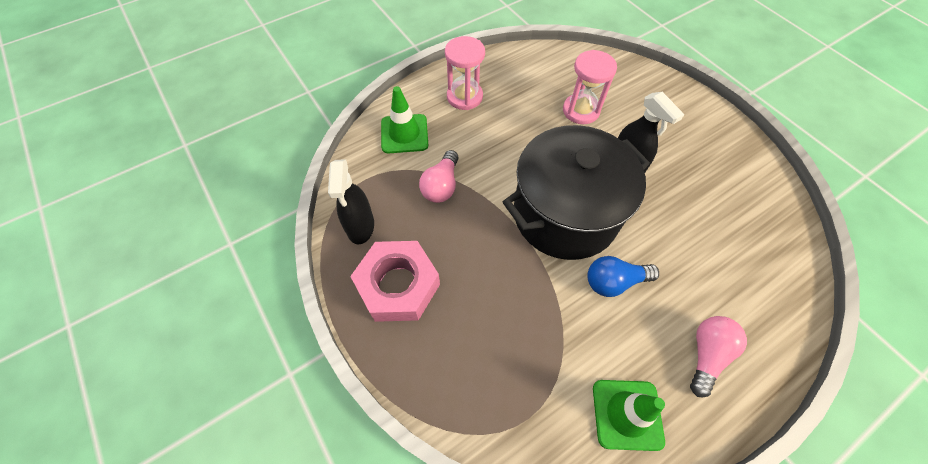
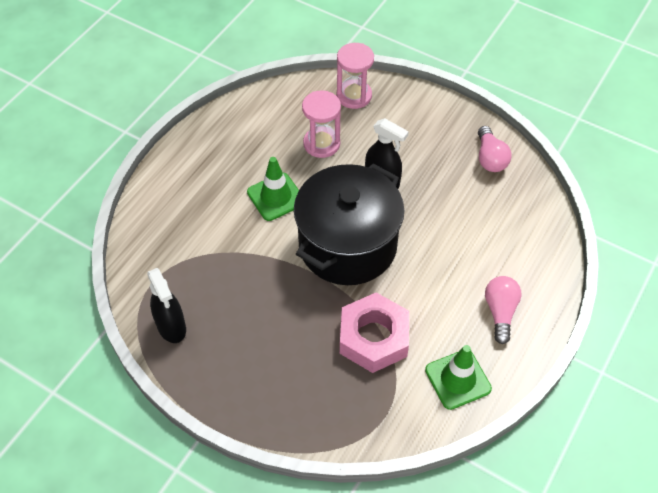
camera: 25 degrees left, 5 degrees down
(398, 285) = (232, 361): pink nut -> pink nut (373, 337)
(404, 134) = (166, 227): green traffic cone -> green traffic cone (276, 197)
(441, 185) = (226, 262): pink light bulb -> pink light bulb (490, 158)
(464, 97) = (206, 169): pink hourglass -> pink hourglass (354, 96)
(614, 282) = (410, 285): blue light bulb -> none

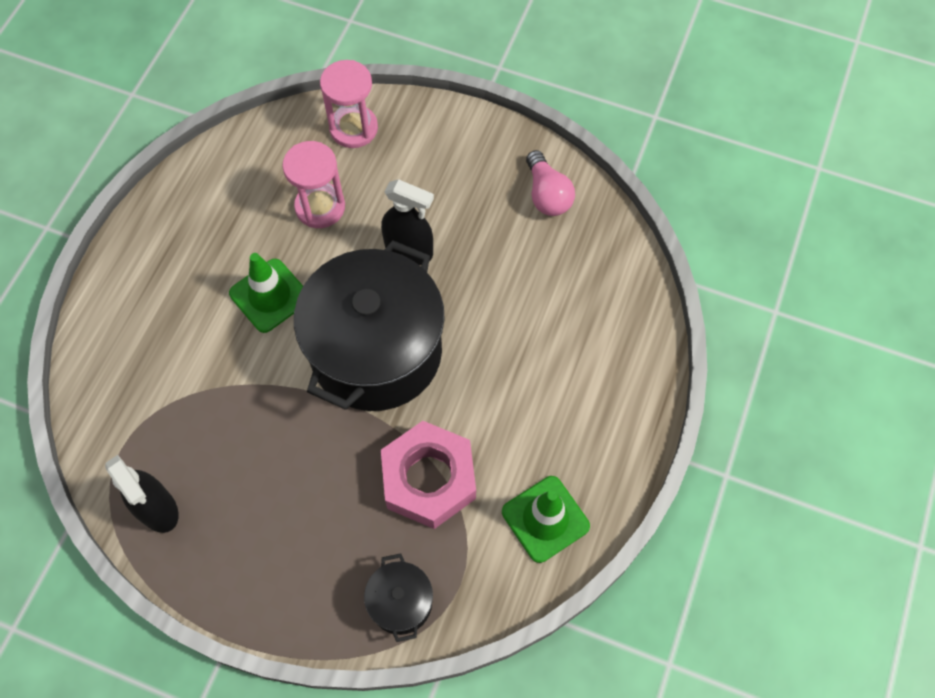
camera: 10 degrees left, 10 degrees up
(339, 420) = (400, 603): none -> black pot
(500, 312) = (587, 415): pink light bulb -> none

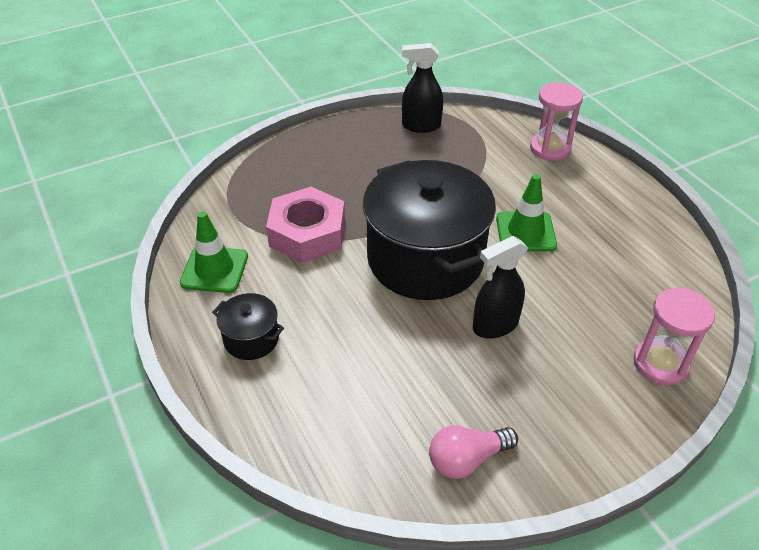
camera: 130 degrees right, 20 degrees down
(320, 207) = (586, 297): pink hourglass -> pink hourglass (550, 148)
(400, 603) = (254, 182): black pot -> black pot (251, 339)
(547, 194) = (467, 459): pink light bulb -> pink light bulb turned 45 degrees counterclockwise

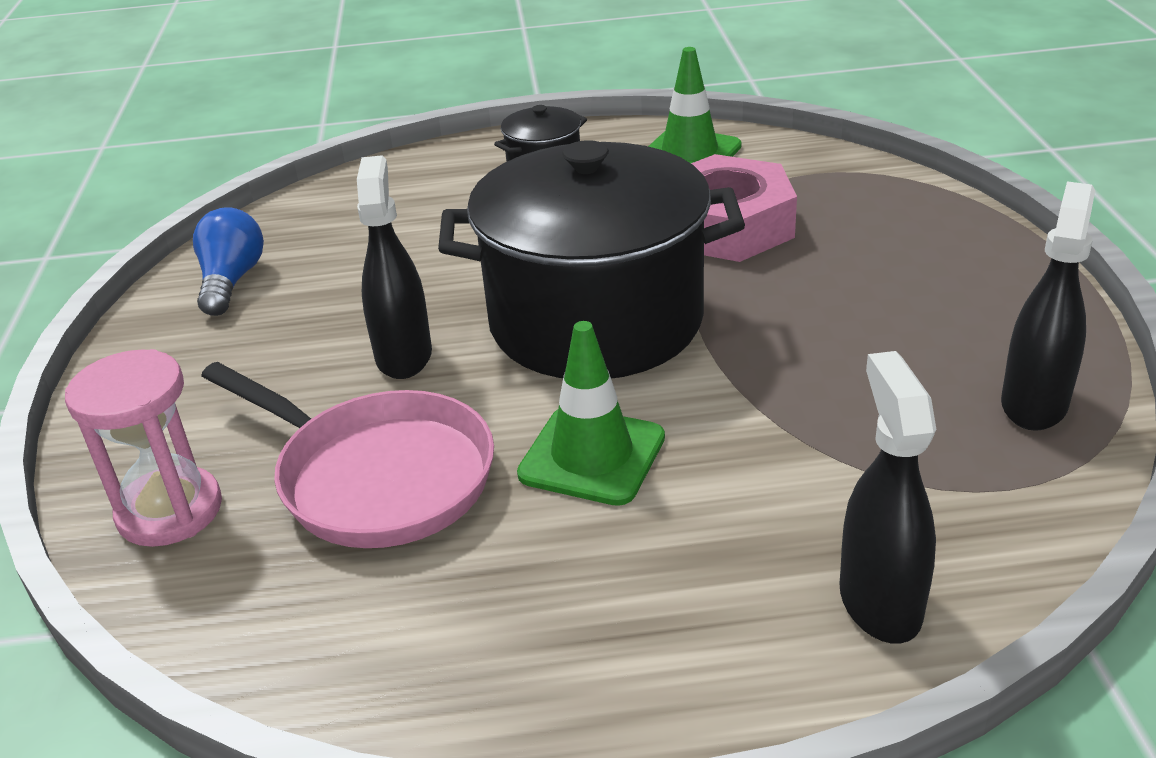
camera: 115 degrees right, 10 degrees down
(467, 459) = (231, 281): pink light bulb -> blue light bulb
(550, 148) = (879, 602): pink hourglass -> black spray bottle
(585, 296) = (377, 477): none -> pink pan

